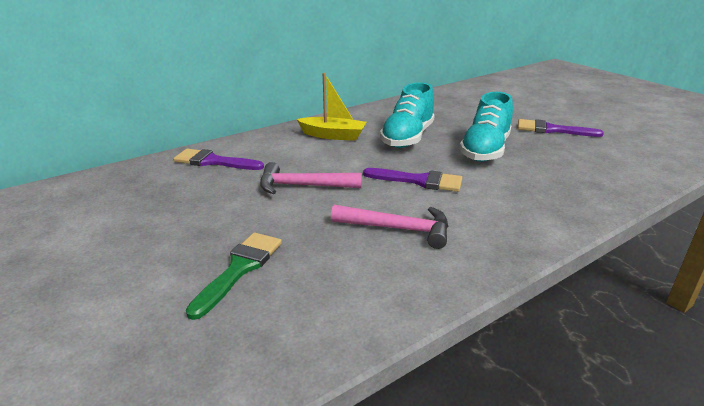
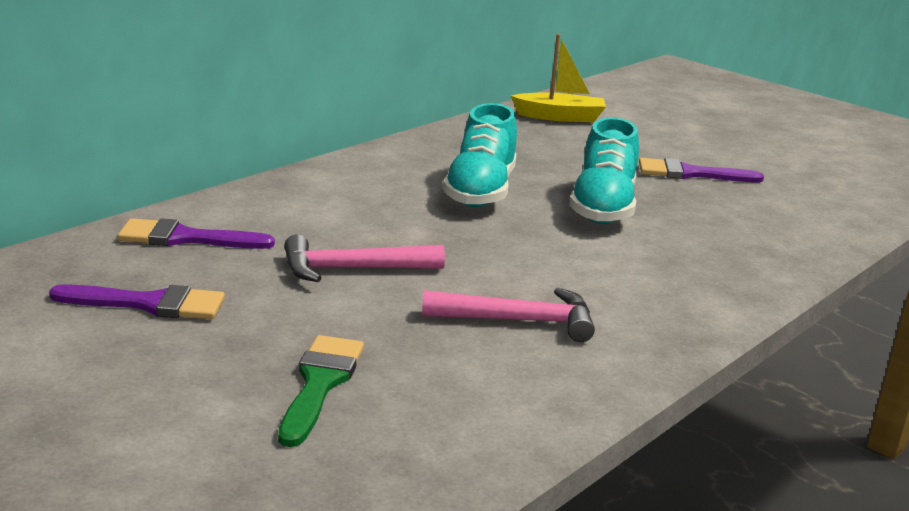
camera: 15 degrees left, 5 degrees down
(333, 135) = (361, 191): yellow boat -> yellow boat (560, 117)
(419, 181) = (523, 255): purple brush -> purple brush (149, 304)

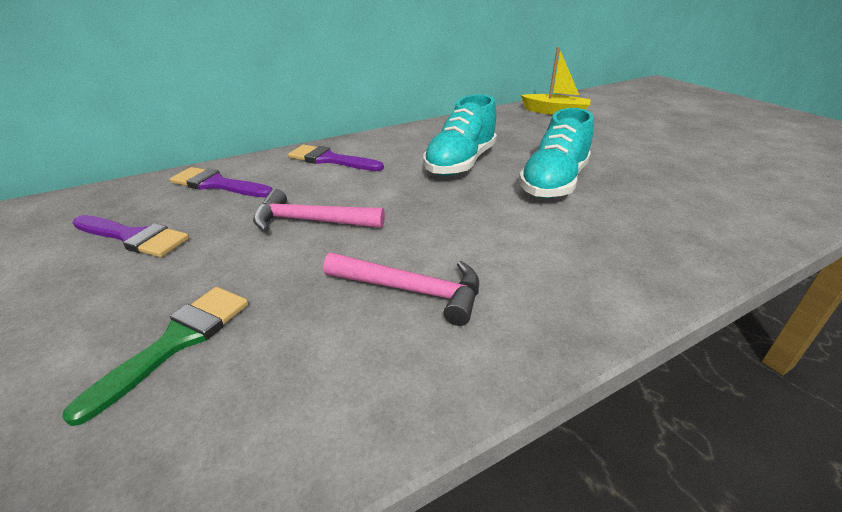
camera: 20 degrees right, 10 degrees up
(690, 173) = (643, 159): purple brush -> purple brush (330, 160)

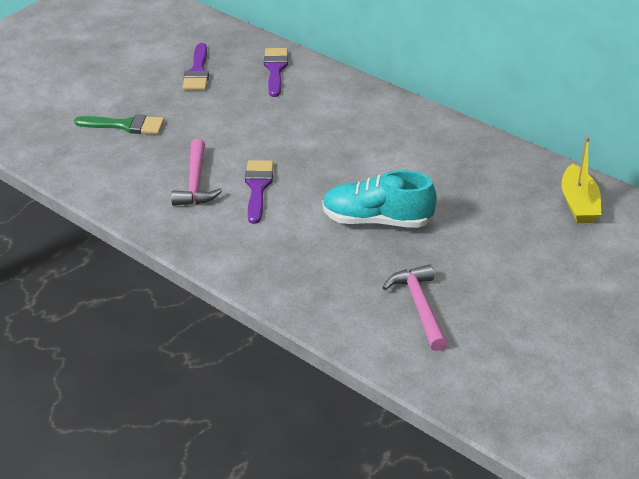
camera: 70 degrees right, 5 degrees up
(311, 221) = (249, 124): pink hammer -> pink hammer (419, 306)
(330, 160) = (347, 100): purple brush -> purple brush (258, 187)
(460, 163) = (385, 165): turquoise shoe -> none

